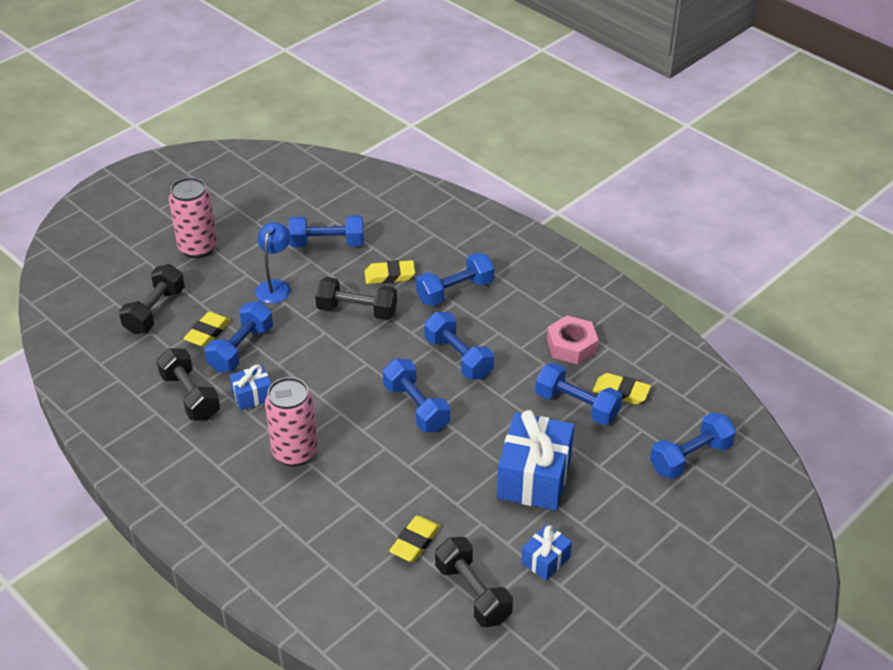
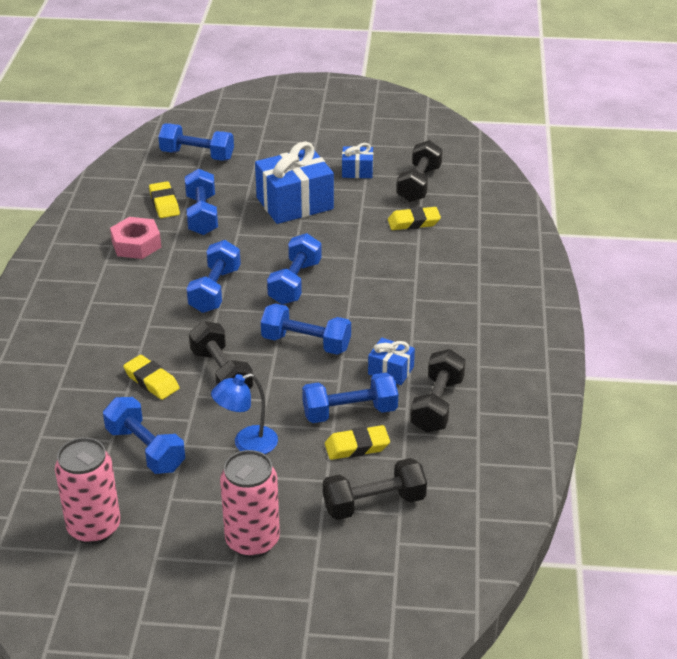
camera: 130 degrees left, 5 degrees down
(295, 452) = (414, 314): pink can -> pink can (94, 528)
(455, 291) = (132, 332): blue dumbbell -> blue dumbbell (306, 343)

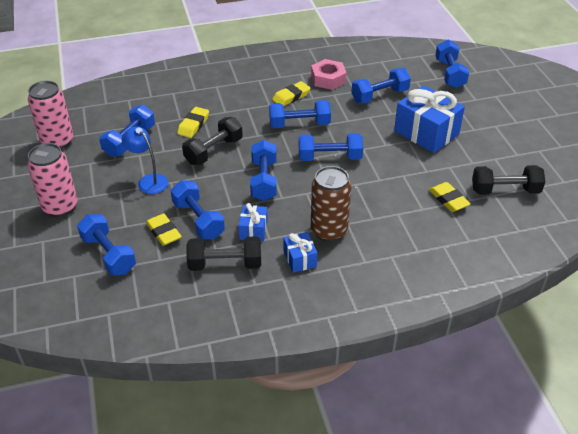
camera: 70 degrees right, 5 degrees up
(164, 203) = (381, 77): yellow eraser -> yellow eraser (291, 97)
(357, 171) = (495, 153): blue gift -> blue gift (300, 259)
(374, 503) = (109, 254): black dumbbell -> blue dumbbell
(420, 315) = (329, 231): none -> brown can

